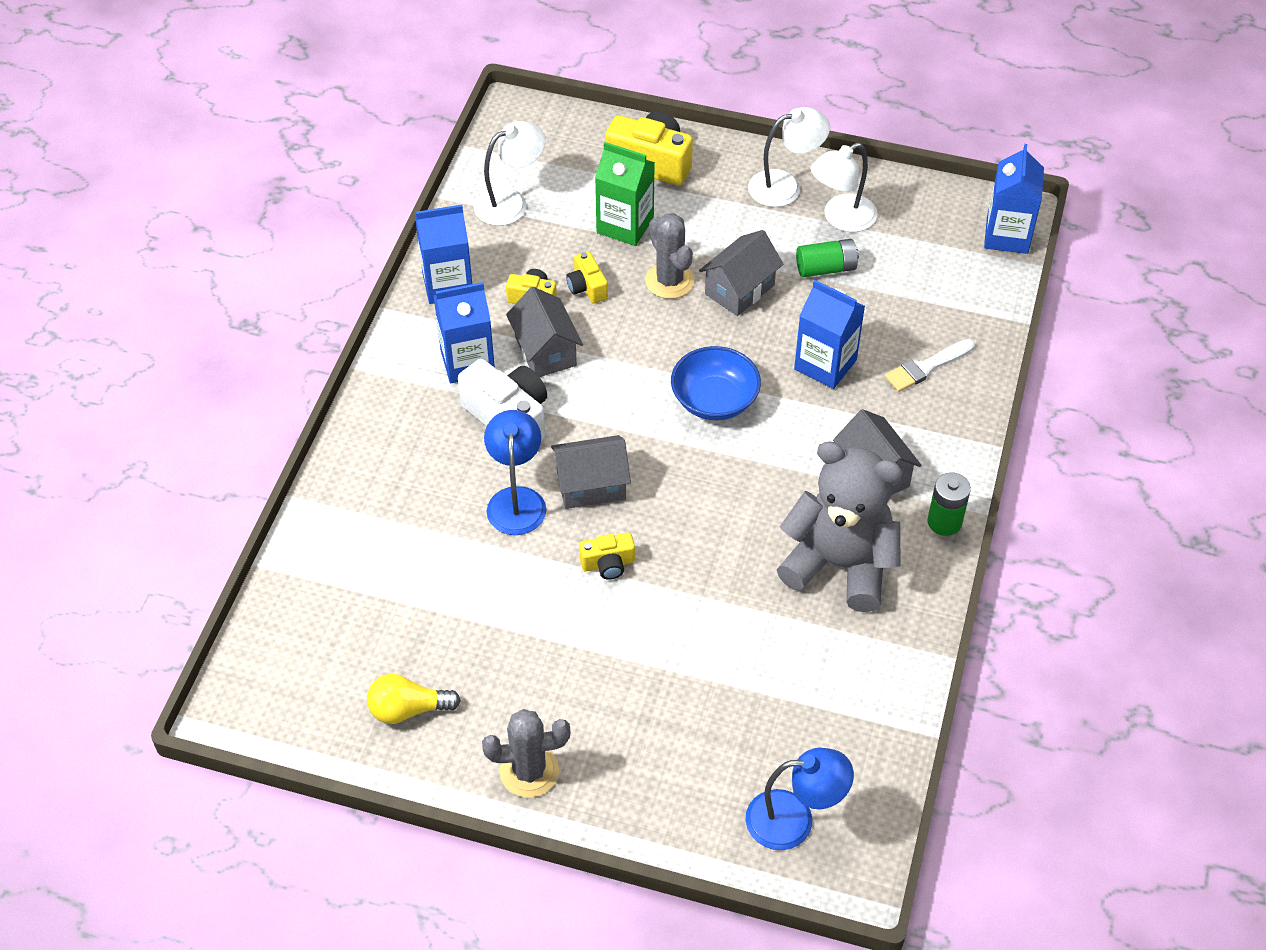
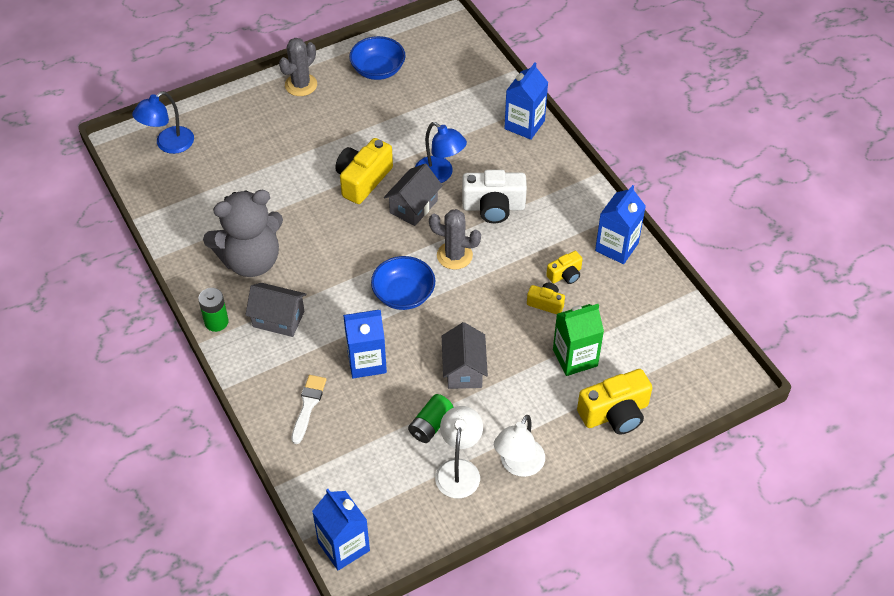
camera: 135 degrees right, 0 degrees up
(408, 709) = (378, 70): yellow light bulb -> blue bowl
(467, 362) = (550, 217): blue carton -> blue carton (524, 125)
(510, 202) = (653, 319): white lamp -> none
(545, 351) = (520, 252): grey house -> none
(608, 564) = (363, 180): yellow camera -> yellow camera, size x1.84
(669, 281) = (508, 343): grey cactus -> grey cactus (454, 255)

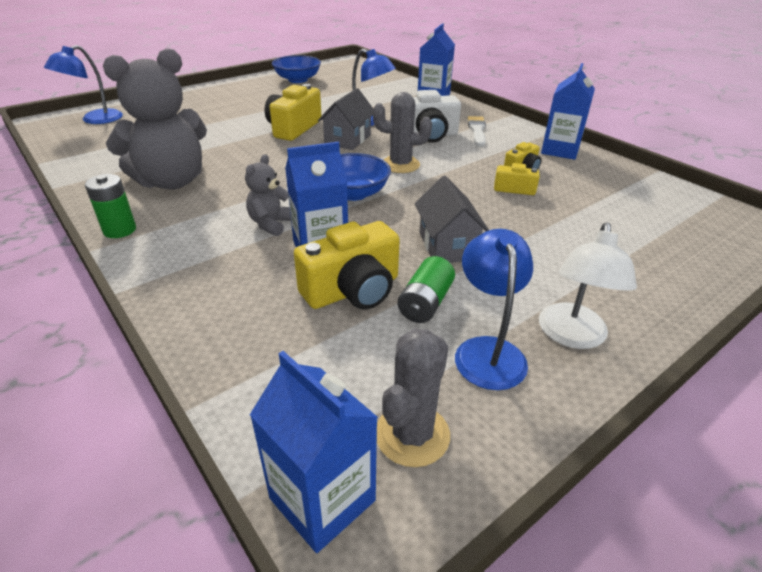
camera: 10 degrees left, 15 degrees down
(278, 319) = (202, 222): grey house -> none
(301, 85) = (230, 88): grey cactus -> grey cactus (412, 435)
(308, 405) = (243, 299): white brush -> white brush (477, 130)
(332, 327) = (271, 224): none -> grey teddy bear
(459, 469) = (487, 351): white lamp -> blue lamp
(575, 357) = (574, 225): green carton -> none
(615, 413) = (659, 268): yellow camera -> yellow camera (353, 290)

